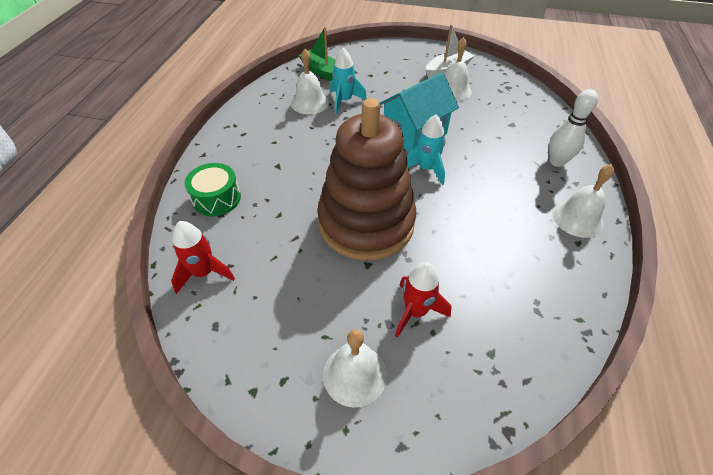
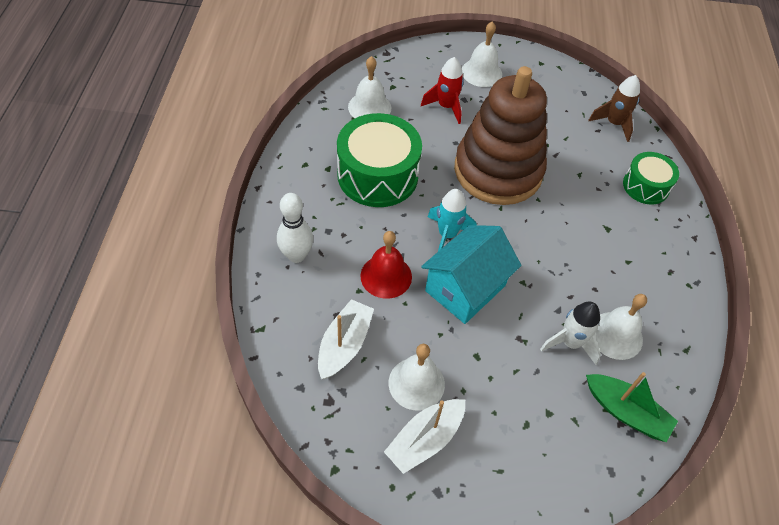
camera: 170 degrees right, 5 degrees up
(204, 273) = (614, 124): red rocket -> brown rocket
(344, 101) = (570, 343): turquoise rocket -> white rocket
(478, 144) = (386, 276): none -> red bell
(496, 226) = (377, 175): none -> green drum
(504, 109) = (344, 345): none -> white boat
(577, 218) = (297, 187): white bell -> white bell (369, 107)

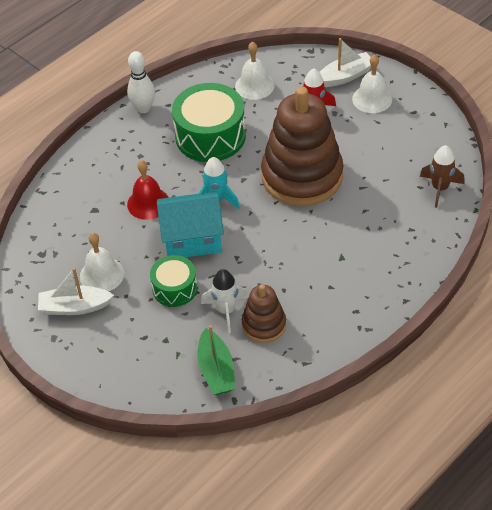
camera: 45 degrees right, 5 degrees down
(296, 255) = (105, 160): white bowling pin -> white bowling pin (143, 108)
(344, 345) = (81, 228): white boat -> white boat (345, 76)
(616, 335) = (264, 325): white bell -> brown stacking toy
(645, 186) = (409, 245): green drum -> green drum (175, 288)

